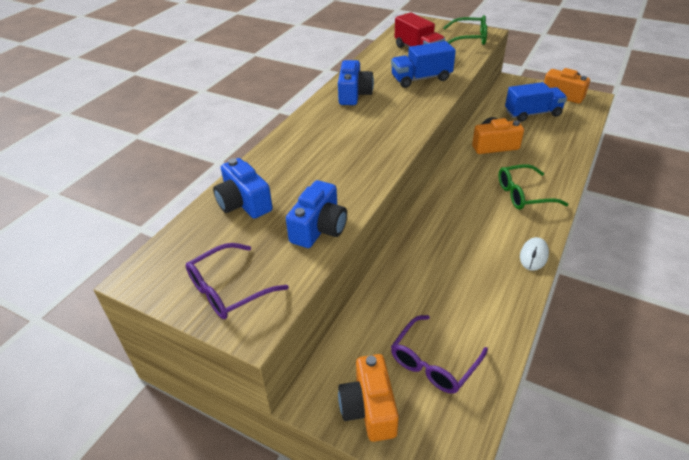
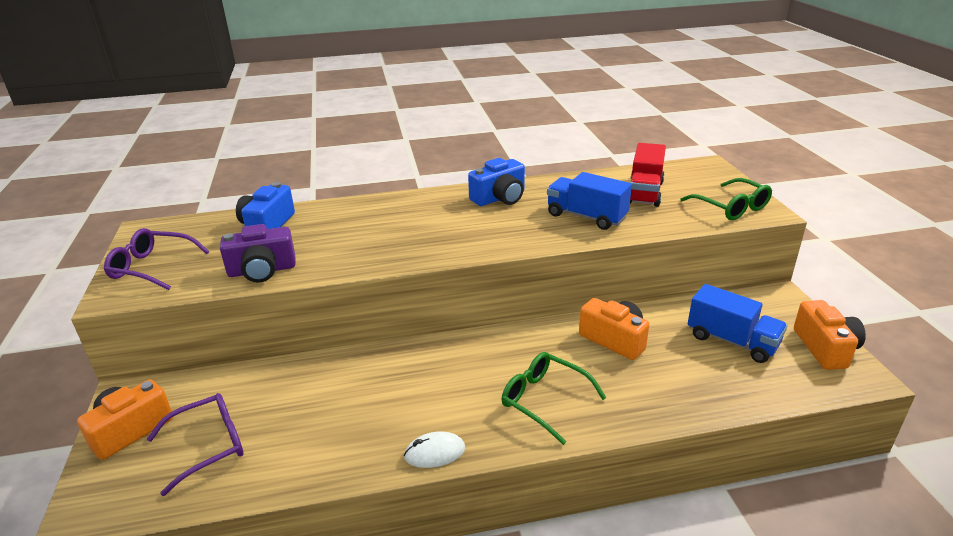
camera: 50 degrees right, 10 degrees down
(319, 228) = (262, 270): blue camera -> purple camera
(433, 363) = (209, 445): purple glasses -> purple glasses turned 150 degrees clockwise

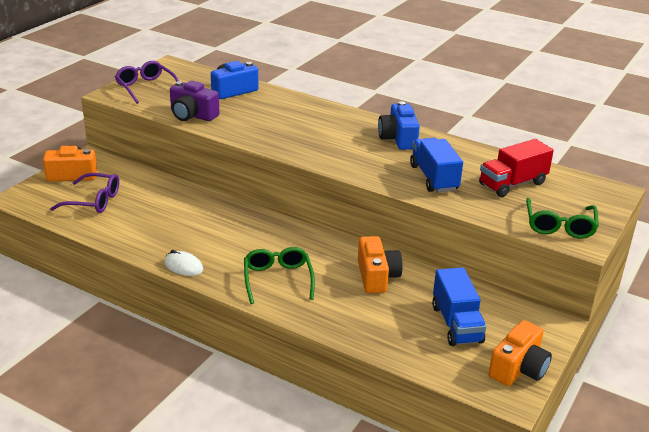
camera: 40 degrees right, 0 degrees up
(500, 198) = (398, 139): blue camera -> blue camera turned 75 degrees clockwise

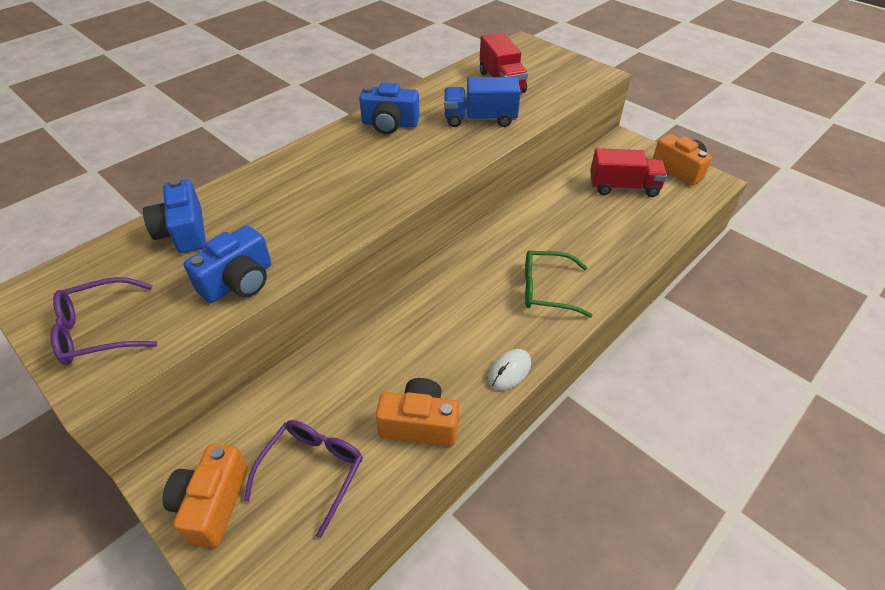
camera: 75 degrees left, 15 degrees up
(192, 115) = (239, 281): purple camera -> blue camera
(377, 276) = (550, 218): orange camera -> orange camera (419, 423)
(456, 324) = (623, 187): blue truck -> red truck
(559, 226) = (575, 77): green glasses -> none

